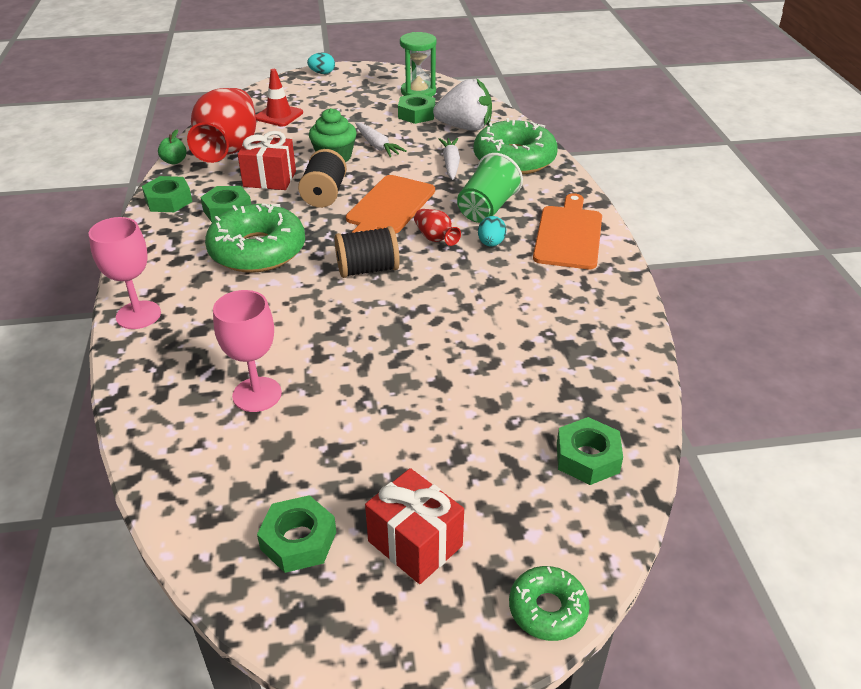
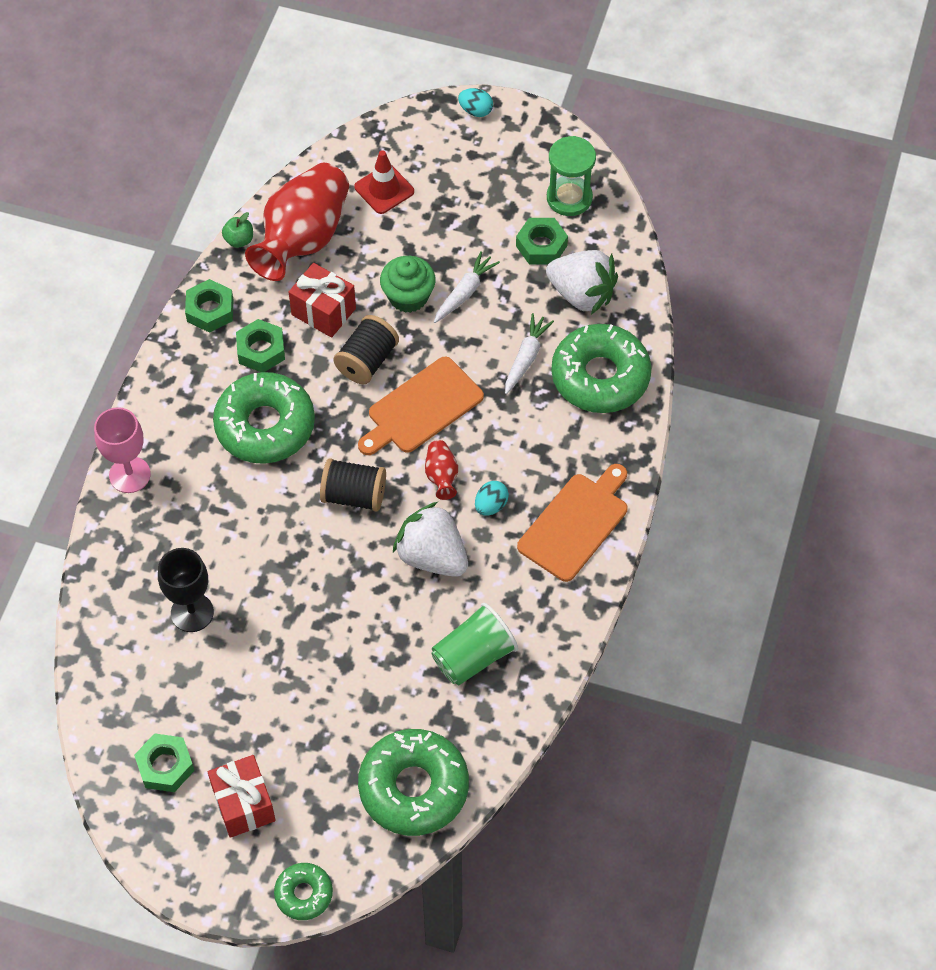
camera: 25 degrees right, 20 degrees up
(257, 394) = (192, 612): pink goblet -> black goblet
(377, 145) = (464, 293): white carrot -> white carrot turned 135 degrees counterclockwise
(466, 286) = (432, 556): none -> white strawberry
(487, 208) = (519, 450): green cup -> green cup (473, 657)
(587, 457) = (413, 788): green nut -> green donut

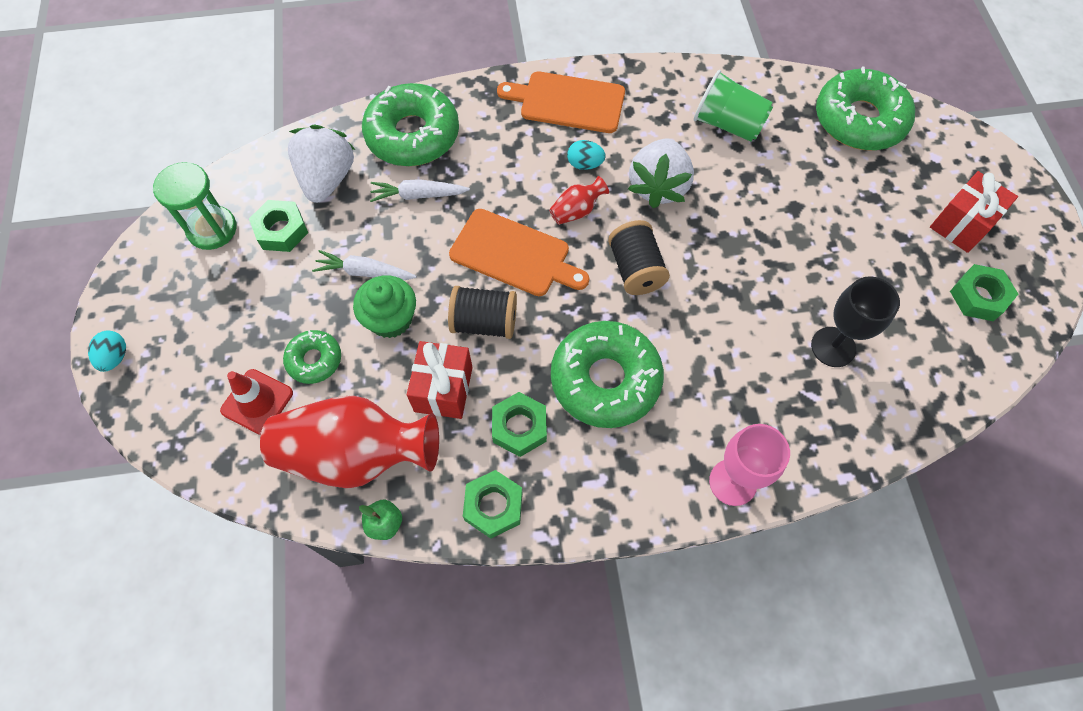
camera: 115 degrees left, 5 degrees up
(304, 894) = (992, 154): green donut -> green donut (314, 360)

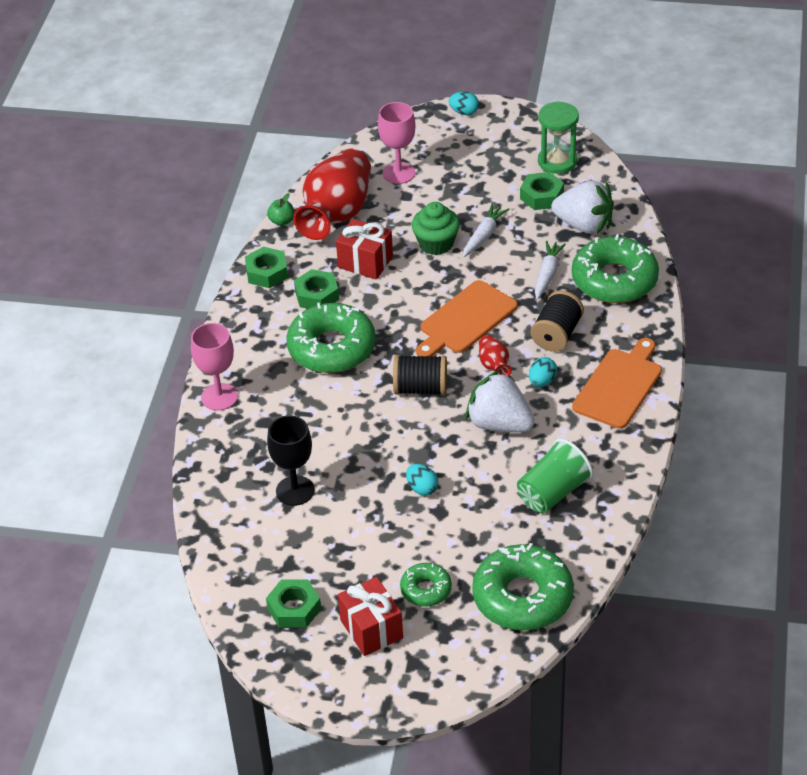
camera: 110 degrees right, 20 degrees down
(257, 402) = (399, 173): red traffic cone -> pink goblet
(314, 360) = (419, 202): green donut -> green donut (426, 589)
(484, 322) = (410, 292): black spool -> black spool (556, 334)
(773, 230) = (422, 488): none -> turquoise egg

